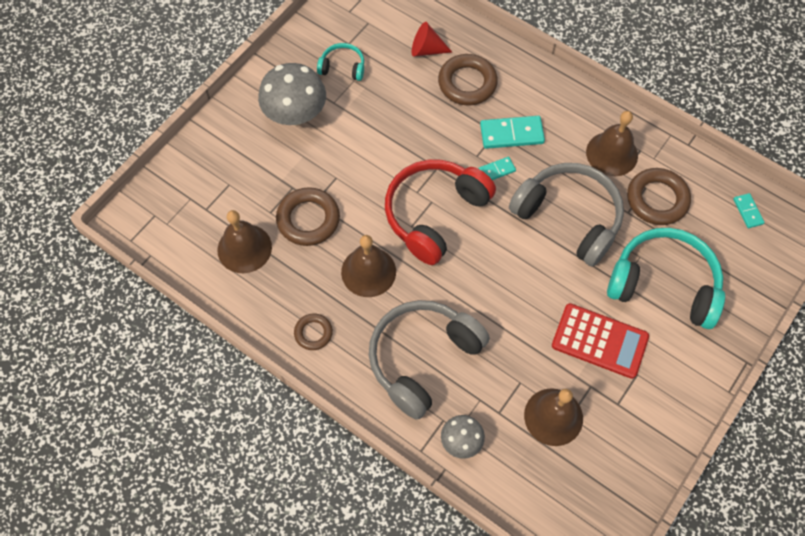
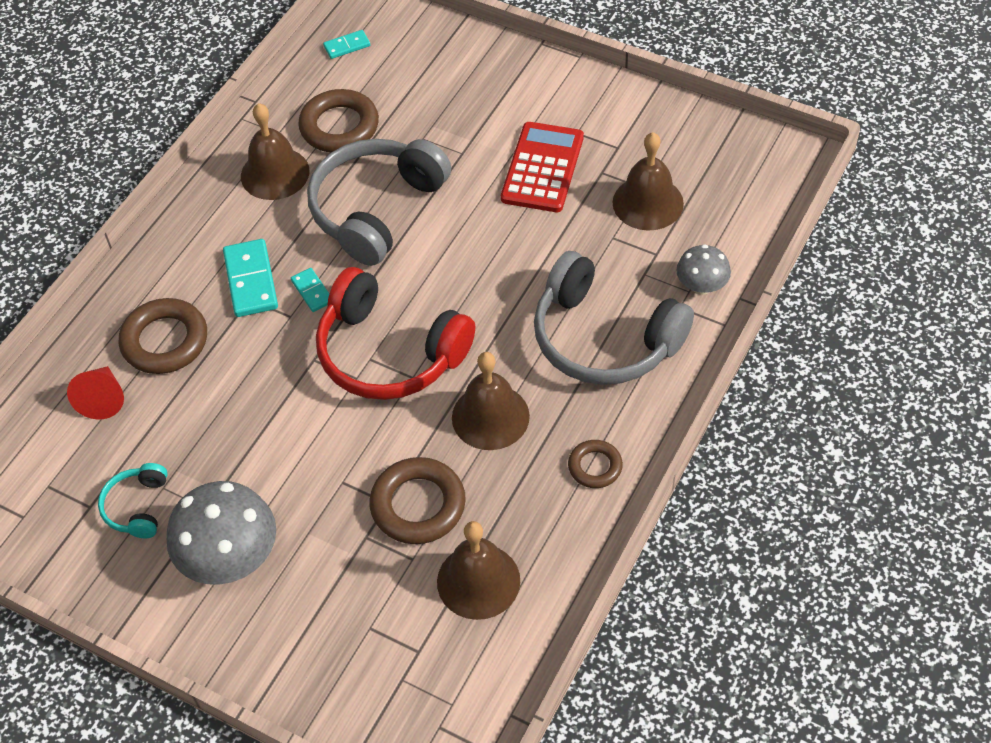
camera: 95 degrees left, 10 degrees down
(664, 284) = (456, 115): turquoise headphones -> none

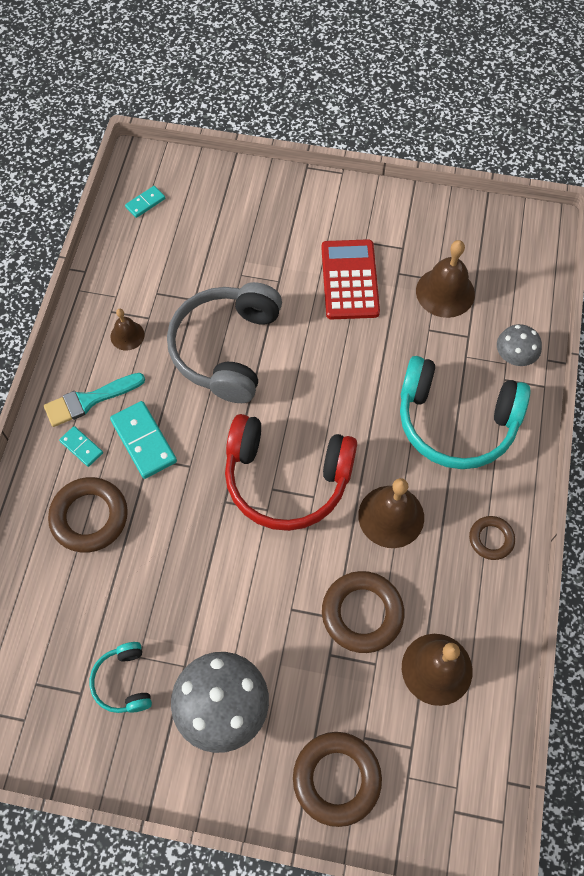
camera: 20 degrees left, 10 degrees up
(103, 399) = (55, 587): red cone -> none
(209, 228) = (89, 400): none -> turquoise brush
(275, 173) = (127, 335): brown bell -> brown bell, size x0.56
(312, 291) = (200, 438): turquoise domino -> turquoise domino (81, 447)
(339, 126) = (167, 279): brown ring -> brown ring (336, 779)
(604, 338) = (455, 422): grey headphones -> turquoise headphones

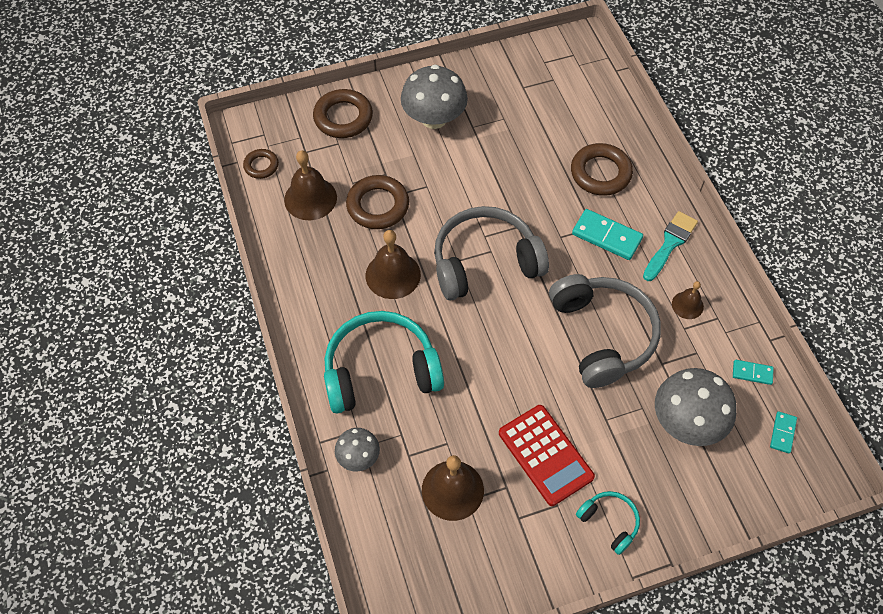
camera: 150 degrees right, 5 degrees down
(81, 447) = (646, 211): turquoise domino -> turquoise domino (752, 373)
(123, 682) = (503, 103): turquoise headphones -> turquoise headphones (609, 522)
(213, 247) = (686, 422): none -> grey mushroom
(286, 479) = (485, 262): red headphones -> grey headphones
(491, 539) = (310, 295): brown ring -> brown ring (261, 166)

